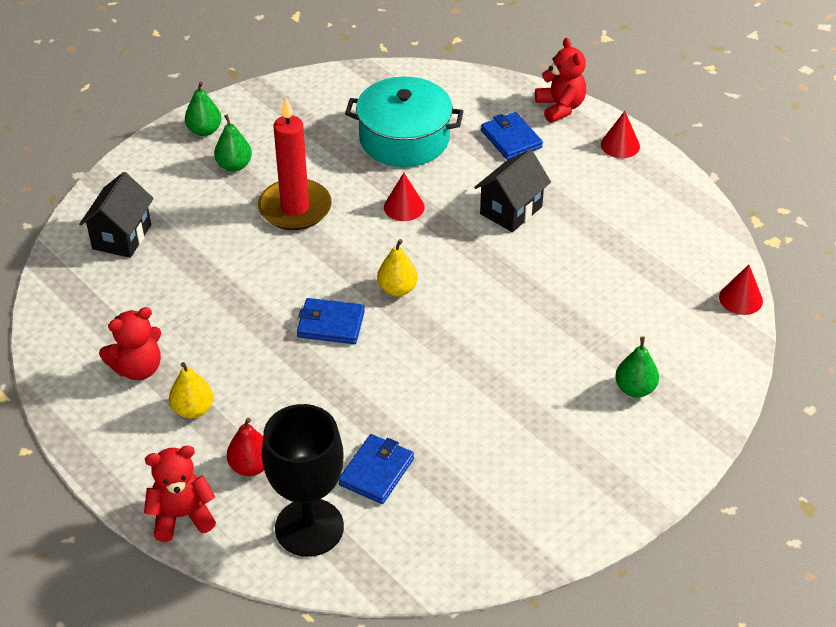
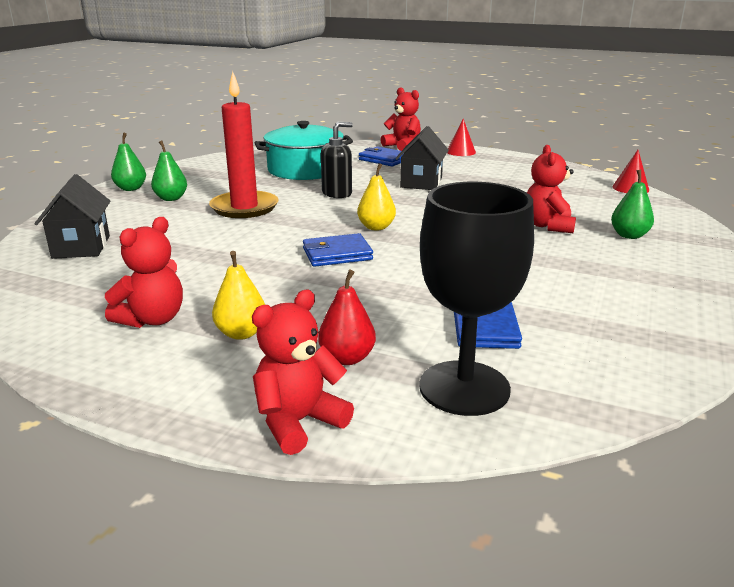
camera: 25 degrees left, 20 degrees down
(404, 207) = (337, 193): red cone -> black soap dispenser
(569, 343) = (547, 226): none -> red teddy bear

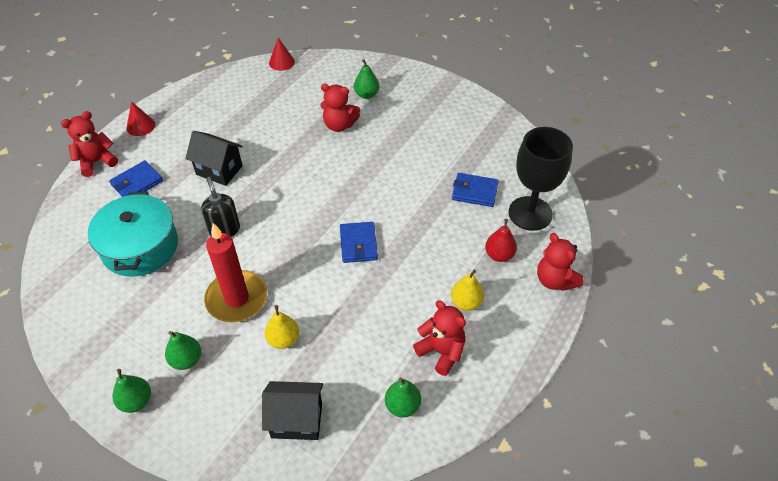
camera: 80 degrees left, 25 degrees up
(74, 299) = (402, 405): none -> green pear
(376, 227) = (313, 215): yellow pear -> yellow pear (283, 339)

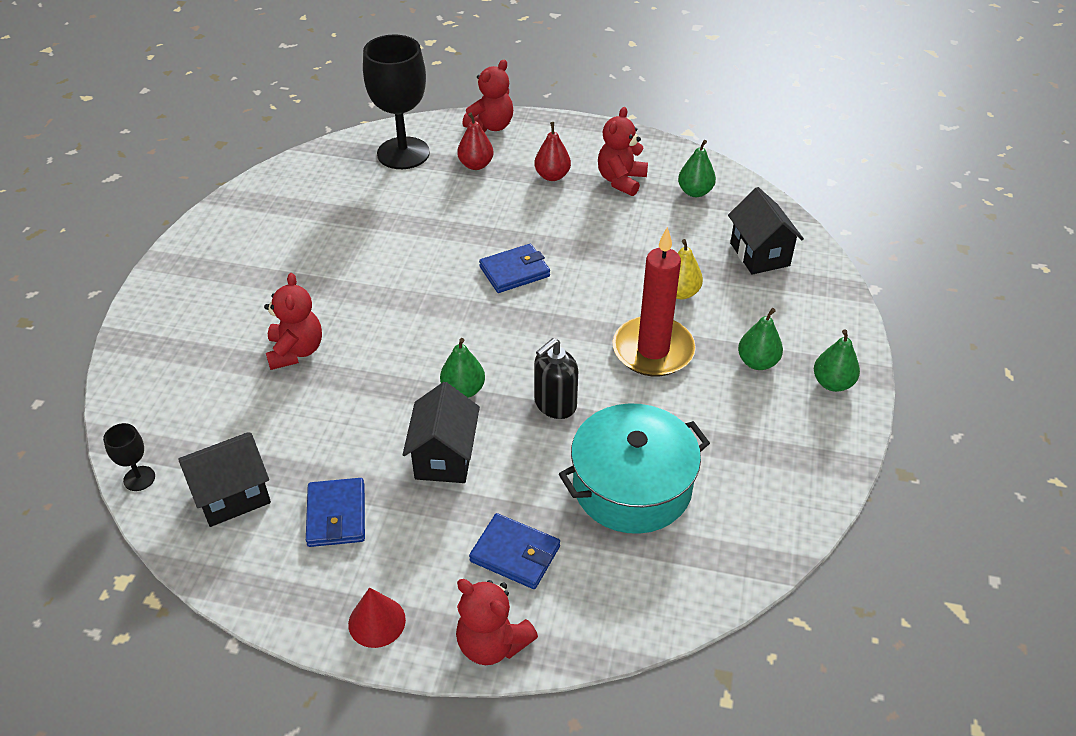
camera: 110 degrees left, 5 degrees down
(249, 90) = (233, 496): none -> black house
(281, 62) = (139, 478): red cone -> black goblet
(366, 95) = (213, 341): green pear -> green pear (463, 390)
(466, 302) = (552, 176): yellow pear -> red pear
(474, 192) = (385, 198): blue wallet -> blue wallet (336, 515)

